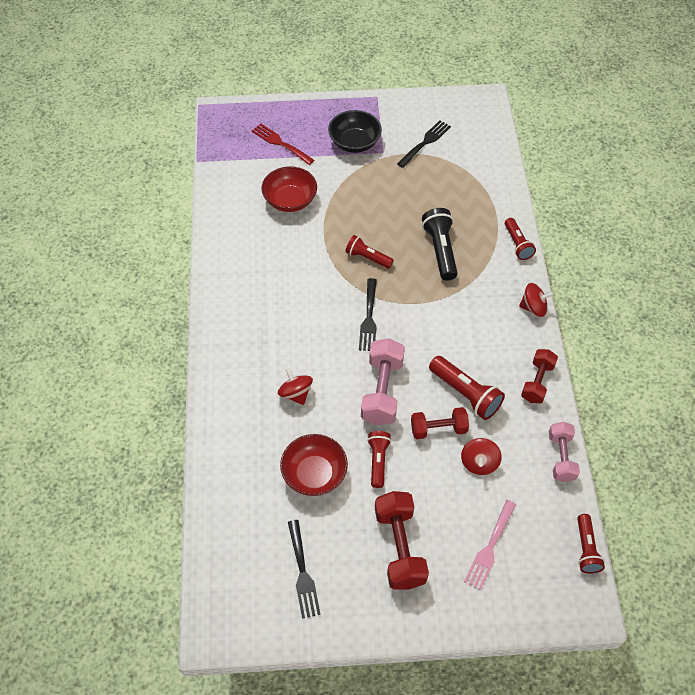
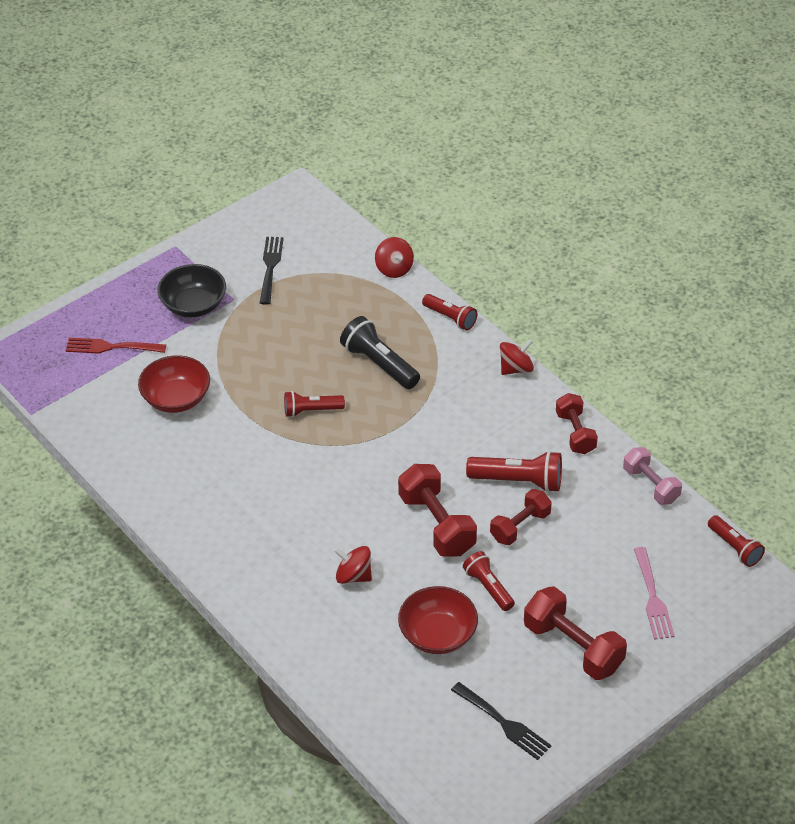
camera: 35 degrees left, 10 degrees down
(369, 318) = (364, 466): black fork -> none
(382, 391) = (437, 524): pink dumbbell -> red dumbbell
(479, 463) = (582, 533): red spinning top -> red spinning top (394, 269)

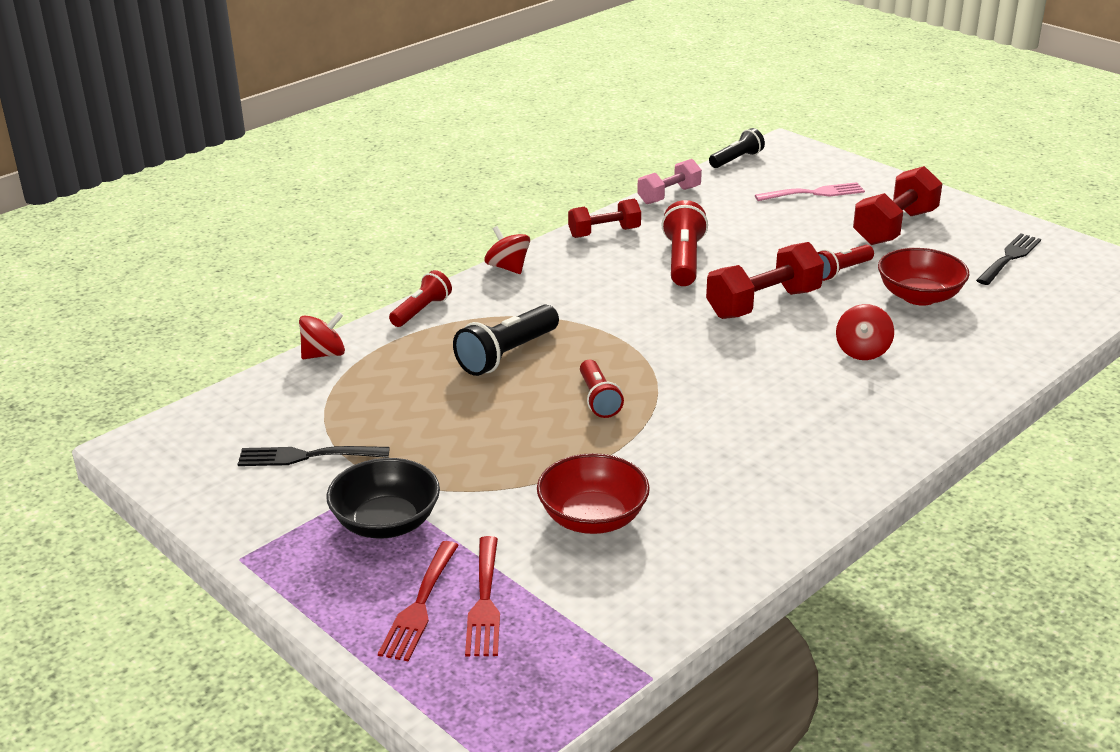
camera: 95 degrees left, 15 degrees down
(115, 320) = (420, 605): none -> red fork
(520, 526) = (748, 258): red dumbbell -> none
(735, 547) = (736, 159): red flashlight -> black flashlight

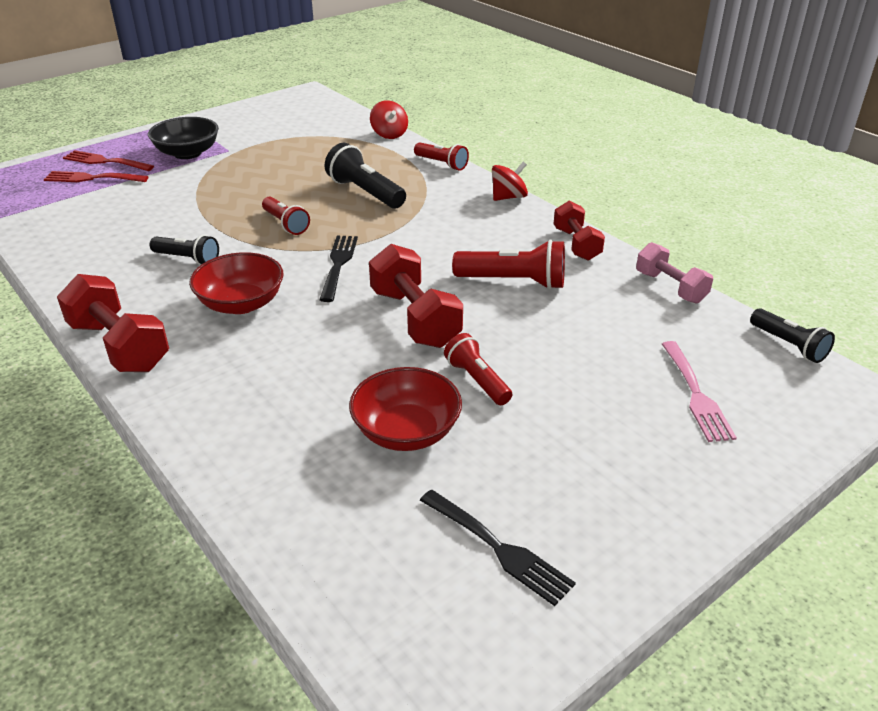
camera: 95 degrees right, 5 degrees up
(307, 456) = (270, 132): black fork -> black fork (338, 264)
(593, 518) = (143, 213): red bowl -> red bowl (241, 303)
(598, 399) = (286, 224): red flashlight -> red flashlight turned 120 degrees counterclockwise
(700, 454) = (188, 259): none -> black flashlight
(862, 351) = (303, 366): red spinning top -> none
(895, 227) = (596, 449): red dumbbell -> red dumbbell (119, 346)

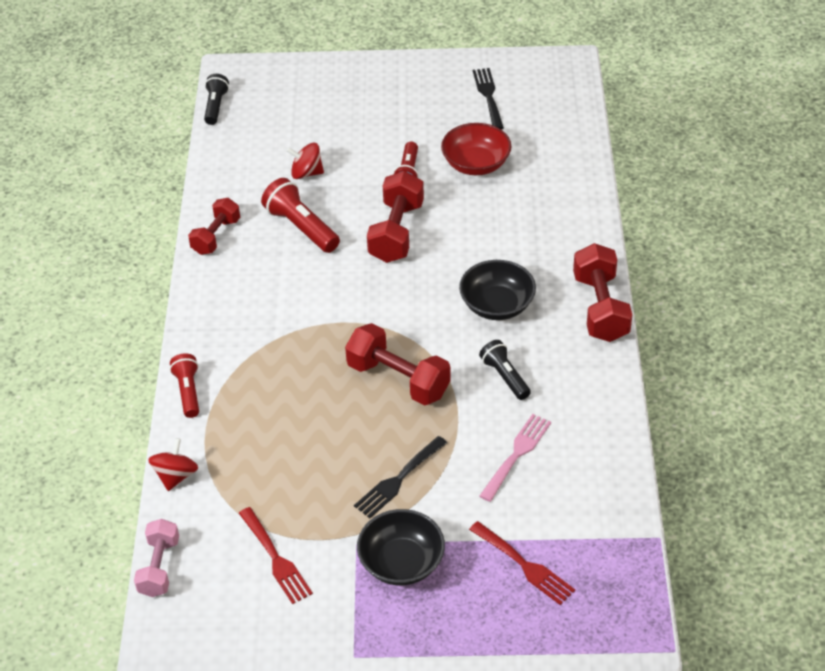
camera: 140 degrees left, 10 degrees up
(105, 161) = (495, 596): red fork -> red fork (275, 558)
(241, 303) = (497, 305): red bowl -> black bowl
(286, 224) = (398, 379): red flashlight -> red dumbbell
(338, 264) = (399, 308): black fork -> black fork (398, 479)
(365, 192) = (296, 386): black flashlight -> none
(508, 197) = (193, 313): red spinning top -> red spinning top (306, 173)
(670, 287) = (214, 171): pink dumbbell -> pink dumbbell (159, 567)
(696, 394) = (307, 109): pink fork -> pink fork (517, 454)

